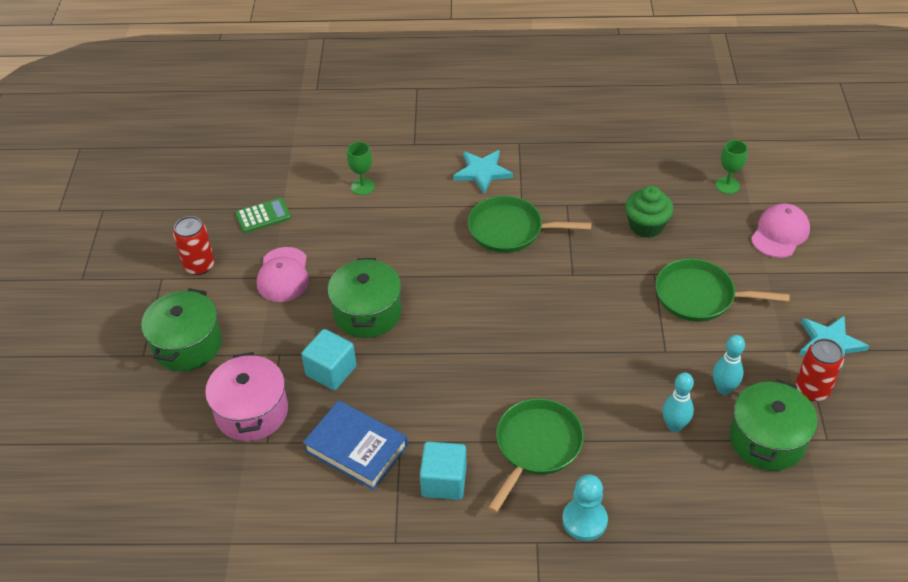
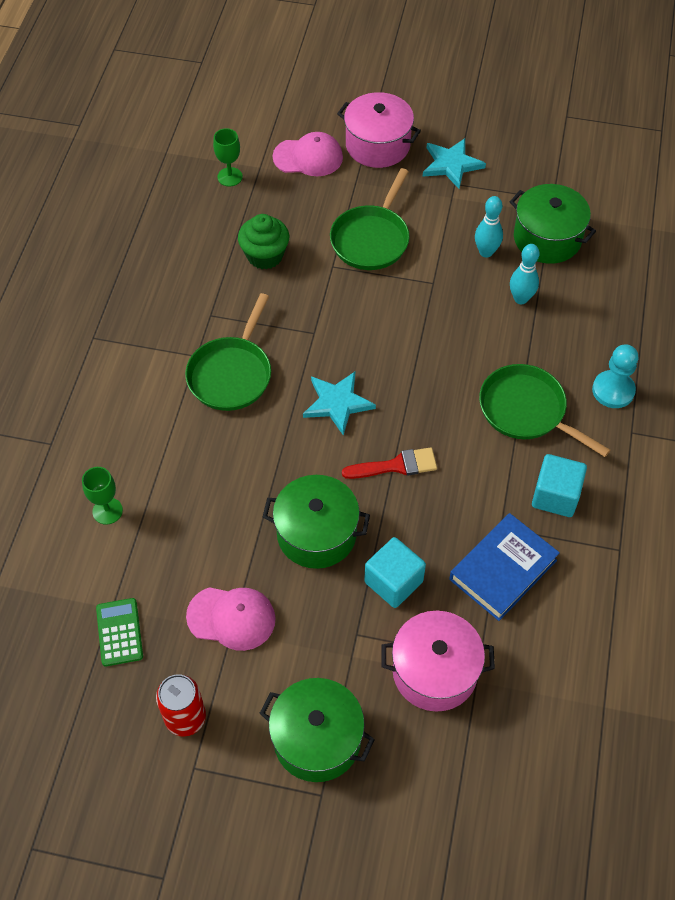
camera: 80 degrees left, 10 degrees up
(447, 355) = (396, 466): none -> red brush
(482, 172) = (129, 382): turquoise star -> turquoise star (337, 403)
(780, 233) = (308, 157): pink cap -> pink cap turned 135 degrees clockwise
(812, 389) = (499, 192): red can -> none
(824, 281) = (377, 145): none -> pink pot

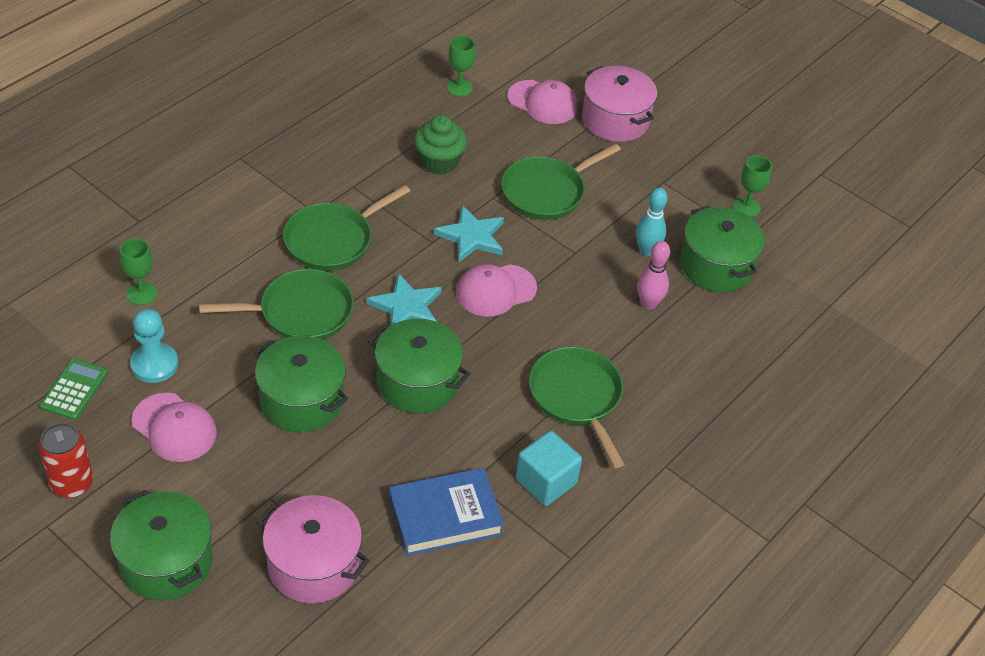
camera: 25 degrees right, 10 degrees down
(255, 455) = (300, 312): none -> green pan
(393, 582) = (337, 473): turquoise cube -> none
(396, 350) = (495, 290): none -> pink cap
(396, 466) = (417, 382): red brush -> green pot
(451, 164) = (672, 165): turquoise star -> turquoise star (471, 236)
(520, 299) = (648, 303): turquoise bowling pin -> pink bowling pin
(533, 174) = (746, 207): none -> green goblet
(613, 390) = (676, 422): turquoise pawn -> turquoise pawn (154, 364)

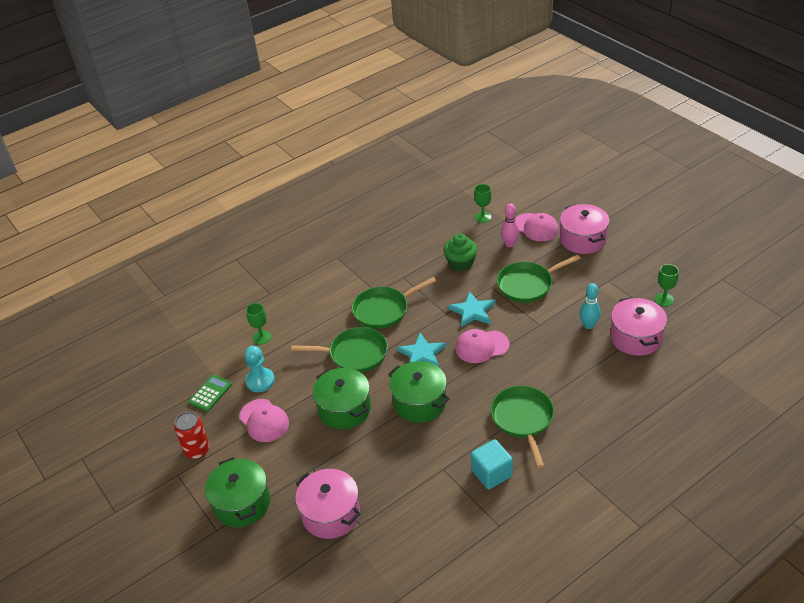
camera: 20 degrees right, 5 degrees down
(445, 516) = (420, 490): blue book -> none
(648, 303) = (583, 360): pink bowling pin -> pink bowling pin (509, 244)
(716, 266) = (635, 338): green pot -> pink pot

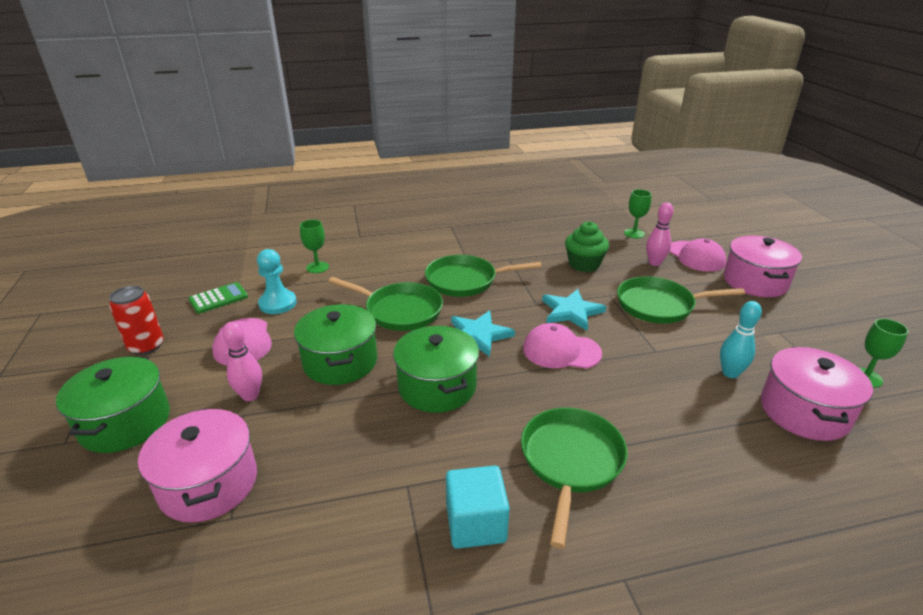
camera: 20 degrees right, 10 degrees down
(306, 455) = (250, 396): none -> pink bowling pin

